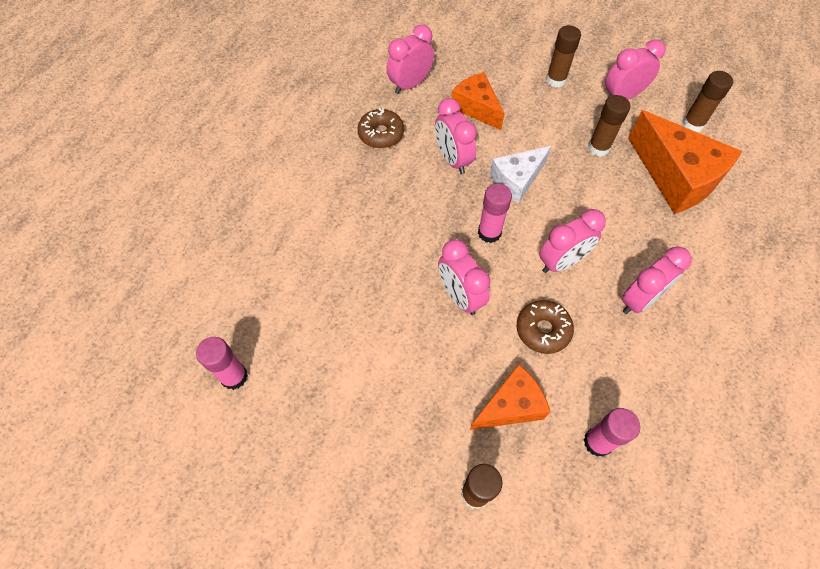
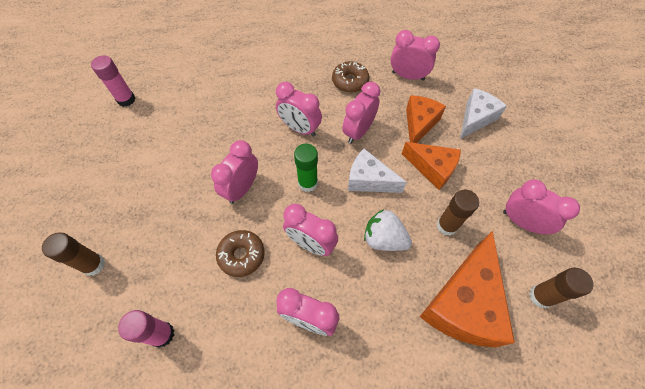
camera: 60 degrees right, 0 degrees up
(414, 208) = (300, 128): none -> pink clock
(489, 233) = (307, 183): pink glue stick -> green glue stick
(498, 64) = (475, 118): none -> white cheese
(510, 406) = (168, 259): orange cheese -> orange cheese (432, 168)
(556, 80) = (495, 164): brown glue stick -> none
(587, 201) = (384, 239): none -> white strawberry

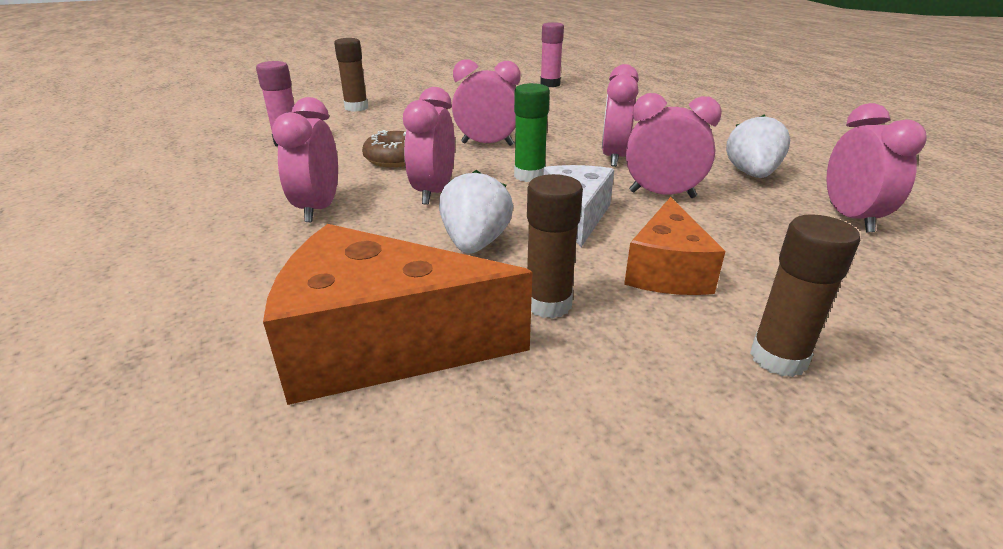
camera: 70 degrees right, 30 degrees down
(350, 81) = (751, 174): brown donut -> white strawberry
(419, 124) = (754, 244): orange cheese -> none
(475, 118) = (874, 310): white cheese -> none
(521, 222) = (648, 423): pink clock -> none
(540, 296) = (440, 484): brown glue stick -> brown glue stick (778, 358)

